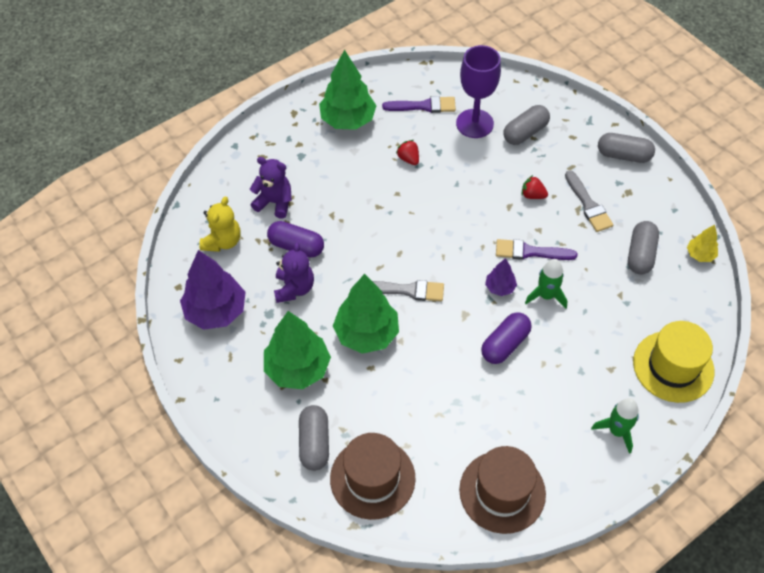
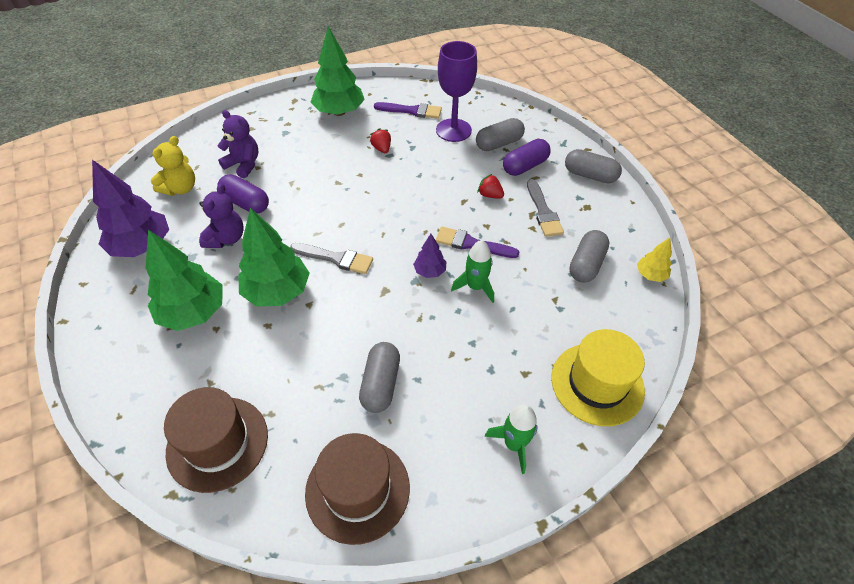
camera: 10 degrees right, 5 degrees down
(314, 443) = (173, 391): grey capsule -> grey capsule (380, 384)
(505, 344) = (416, 327): purple capsule -> purple capsule (525, 166)

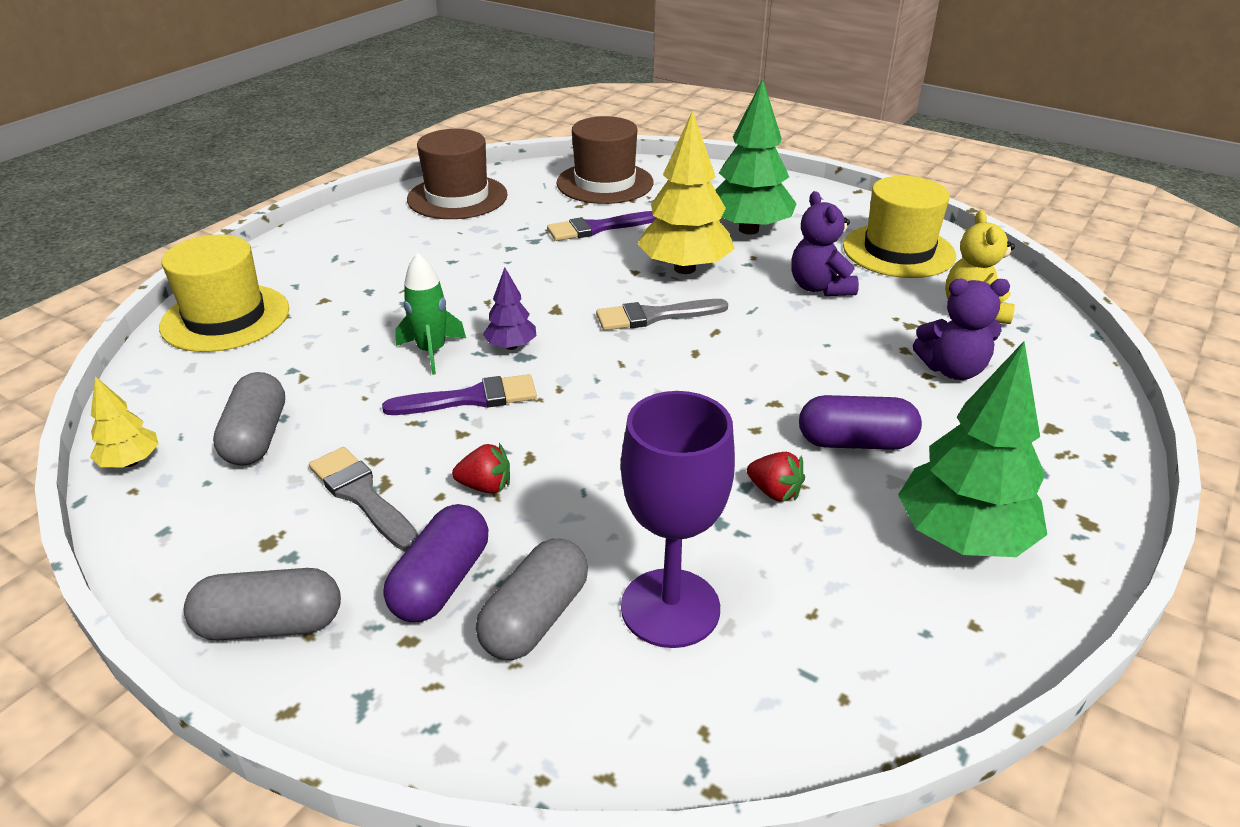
camera: 150 degrees right, 15 degrees down
(142, 246) = (898, 251): purple tree -> yellow hat
(246, 203) = (861, 327): purple capsule -> purple capsule (855, 442)
(277, 292) = (685, 268): green tree -> yellow tree
(380, 384) = (489, 247): grey capsule -> none
(412, 111) = (819, 619): purple brush -> purple brush (597, 228)
(514, 444) = (318, 254): green rocket -> none

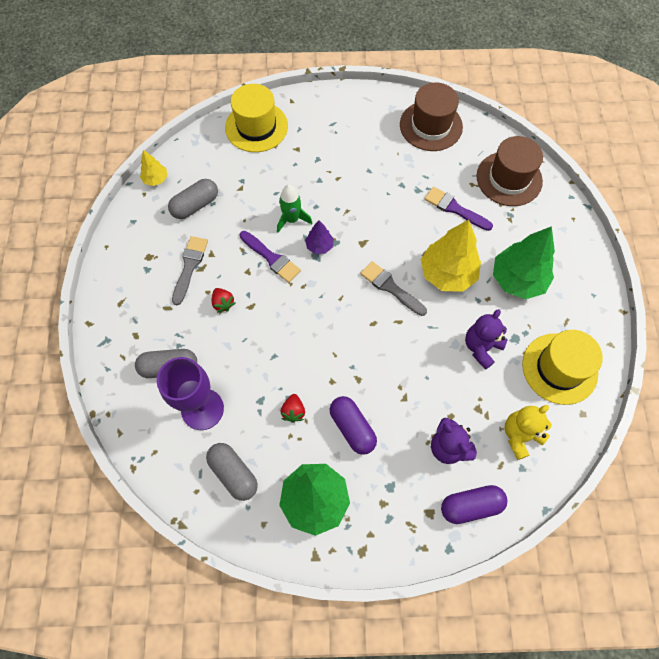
camera: 55 degrees right, 30 degrees up
(270, 625) = (116, 289): grey capsule -> grey capsule (233, 473)
(441, 582) = (166, 325): purple capsule -> purple capsule (471, 506)

